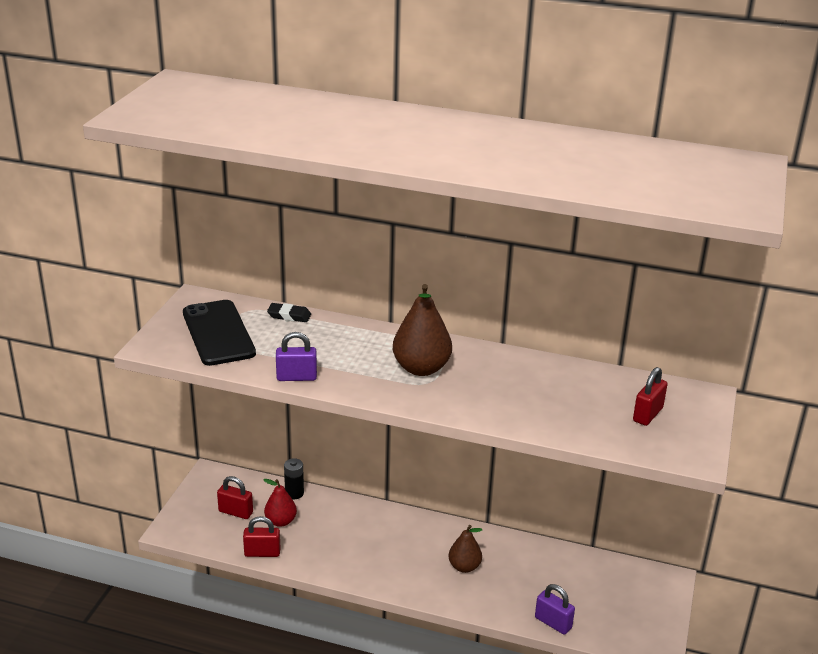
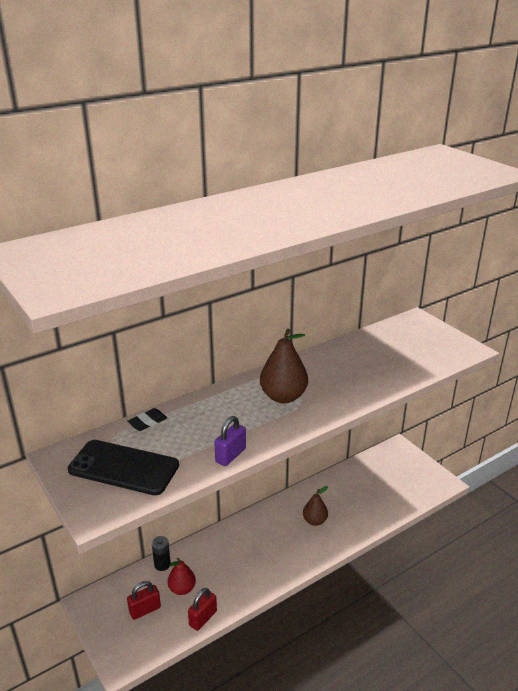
camera: 50 degrees left, 0 degrees up
(553, 623) = (393, 511): purple padlock -> none
(647, 414) = (416, 343): red padlock -> none

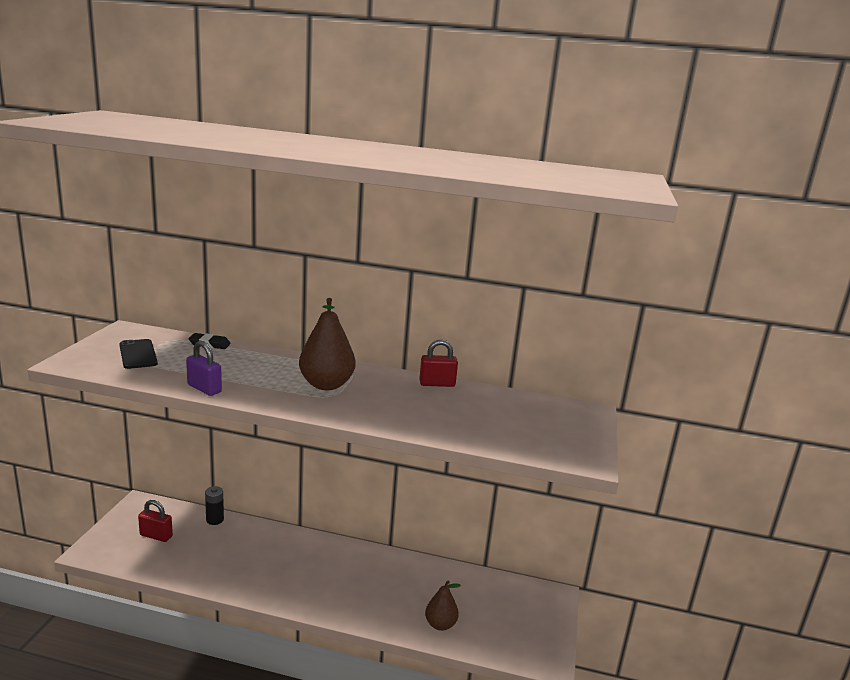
camera: 45 degrees right, 10 degrees down
(123, 467) = (138, 354): black phone -> black phone, size x0.62
(182, 588) = (197, 544): red pear -> none
(203, 618) = (174, 572): red padlock -> red padlock (437, 384)
(230, 455) = (204, 388): purple padlock -> purple padlock turned 45 degrees clockwise
(315, 521) = (366, 584): brown pear -> brown pear (440, 624)

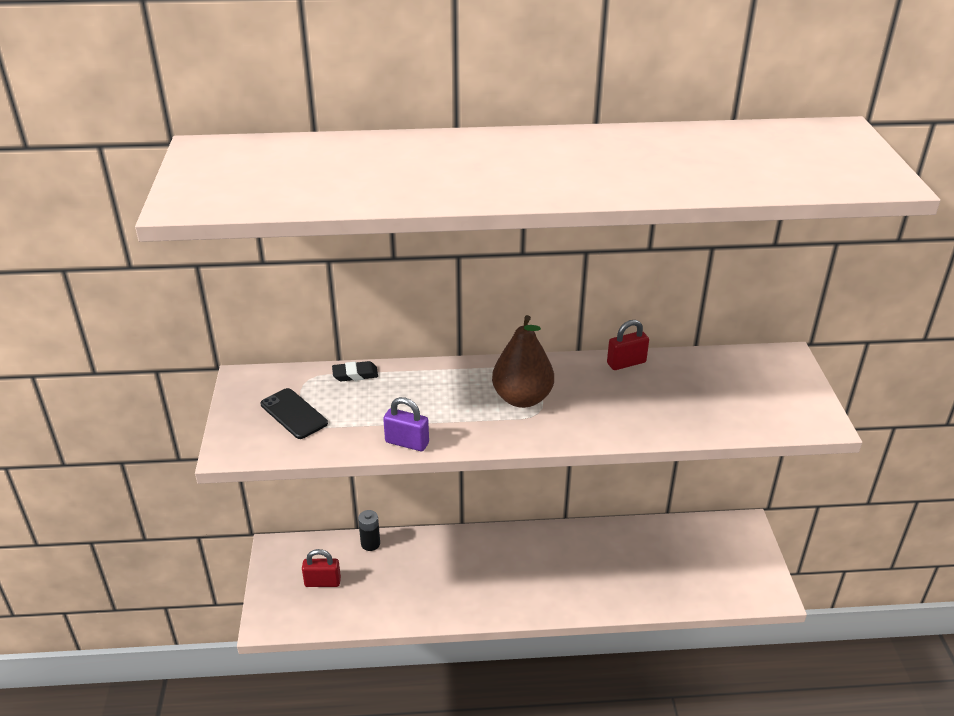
camera: 15 degrees left, 15 degrees up
(440, 624) = (661, 590): brown pear -> none

